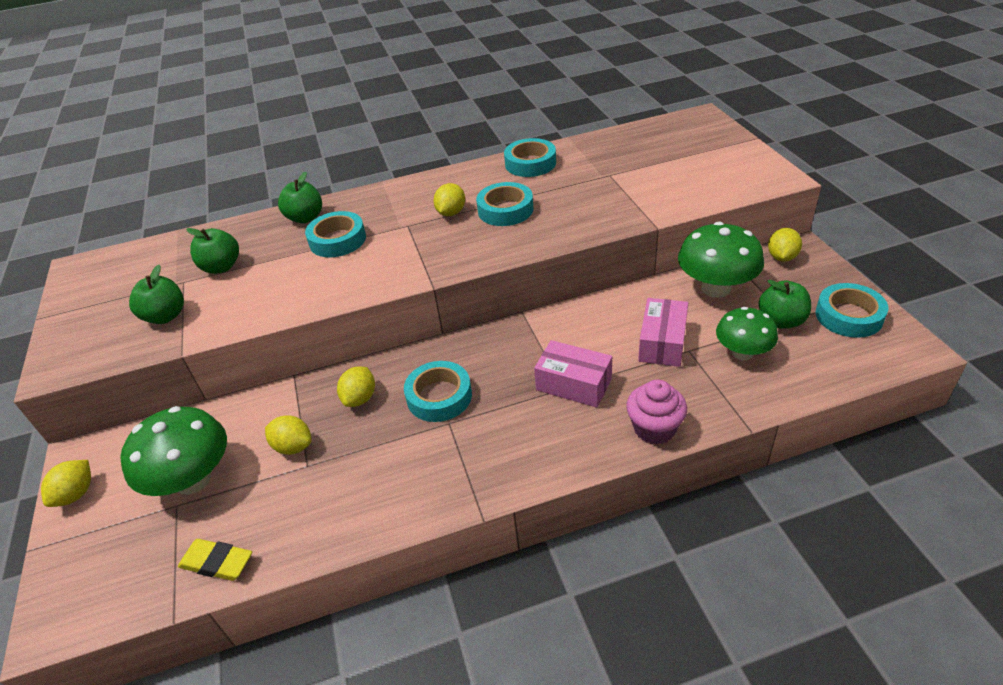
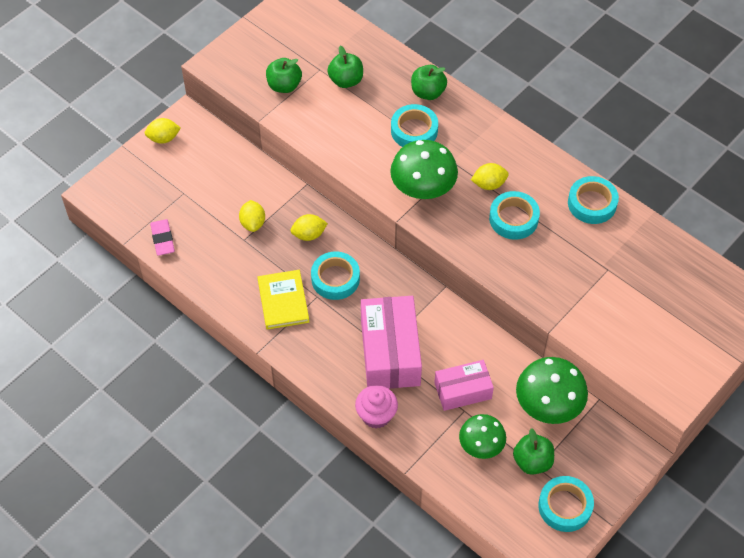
camera: 55 degrees right, 15 degrees up
(193, 480) = (203, 188): green mushroom -> green mushroom (423, 189)
(217, 562) = (163, 239): yellow eraser -> pink eraser
(429, 459) = (283, 301): none -> yellow book
(573, 384) = (390, 352): pink box -> pink box, size x1.64
(781, 257) = (618, 441): yellow lemon -> none

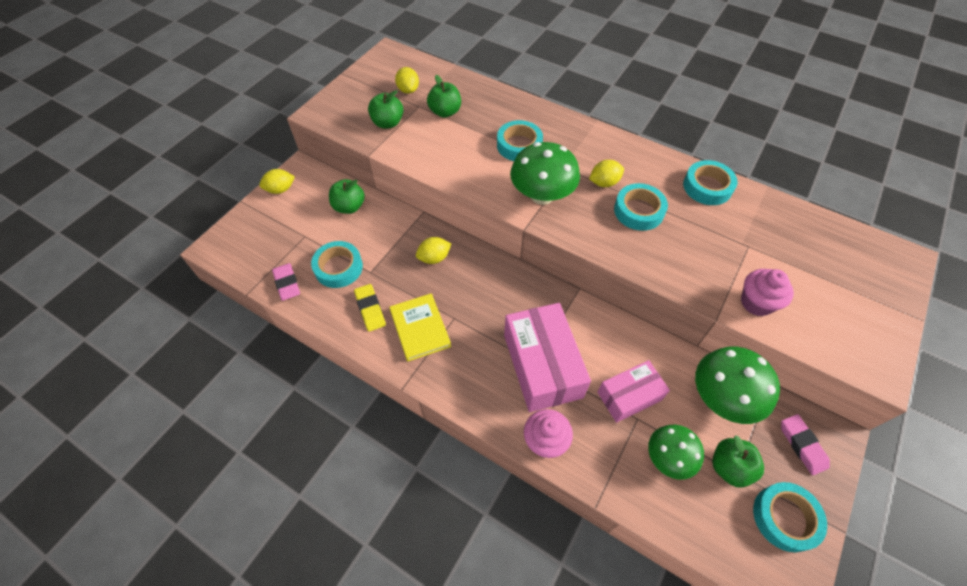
camera: 10 degrees left, 0 degrees up
(239, 276) = (370, 309): none -> yellow eraser
(253, 223) = (377, 255): yellow lemon -> yellow lemon (408, 90)
(335, 279) = (469, 297): turquoise tape -> turquoise tape (338, 268)
(428, 92) = (523, 112): green apple -> green apple (349, 207)
(592, 322) = (756, 302): none -> pink cupcake
(605, 455) = (802, 445): none -> pink eraser

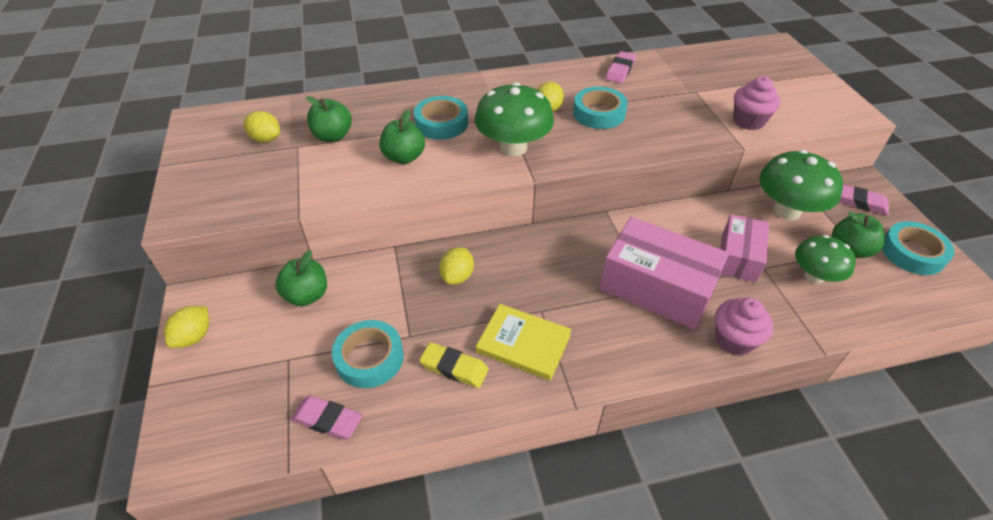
camera: 45 degrees left, 10 degrees down
(388, 123) = (282, 178): green apple -> green apple (404, 157)
(707, 187) = (620, 70): turquoise tape -> pink eraser

